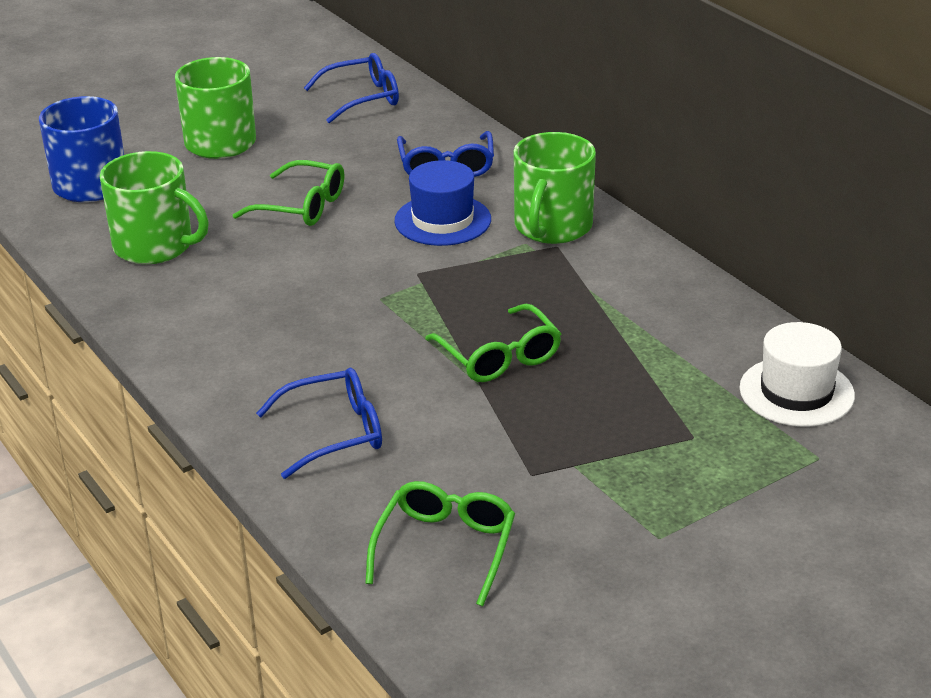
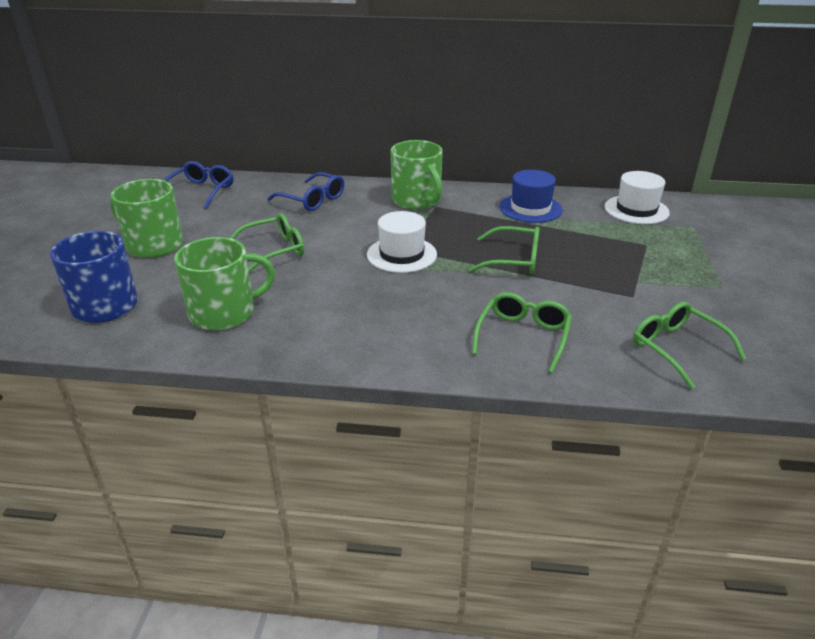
camera: 50 degrees left, 0 degrees up
(334, 433) = (523, 336): blue glasses -> green glasses
(403, 281) = (401, 254): none -> white hat
(442, 220) = (362, 221): blue hat -> blue hat (530, 208)

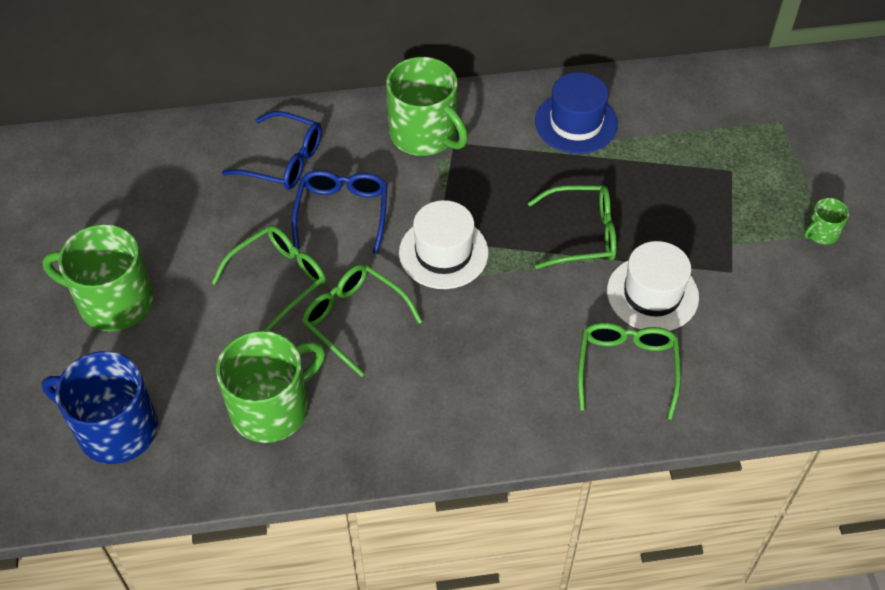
camera: 15 degrees left, 20 degrees up
(201, 191) = (118, 172): blue glasses -> blue glasses (342, 213)
(636, 210) = (707, 99): white hat -> white hat (652, 294)
(677, 349) = (791, 350): green glasses -> green glasses (354, 319)
(717, 286) = (821, 233): none -> green mug

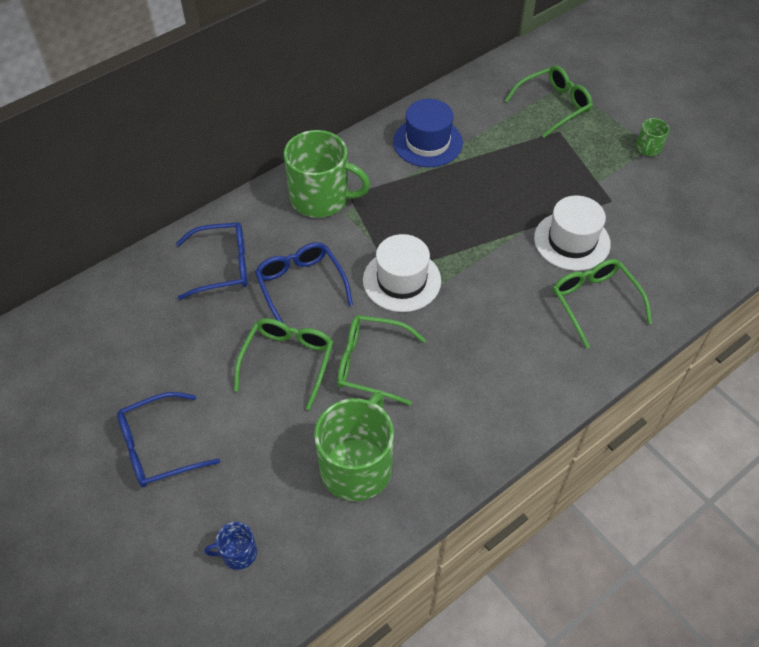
camera: 30 degrees left, 0 degrees up
(114, 302) = (159, 447): green mug -> blue glasses
(115, 429) = (238, 553): blue mug -> blue mug, size x0.46
(582, 234) = (492, 221): green glasses -> green glasses (553, 106)

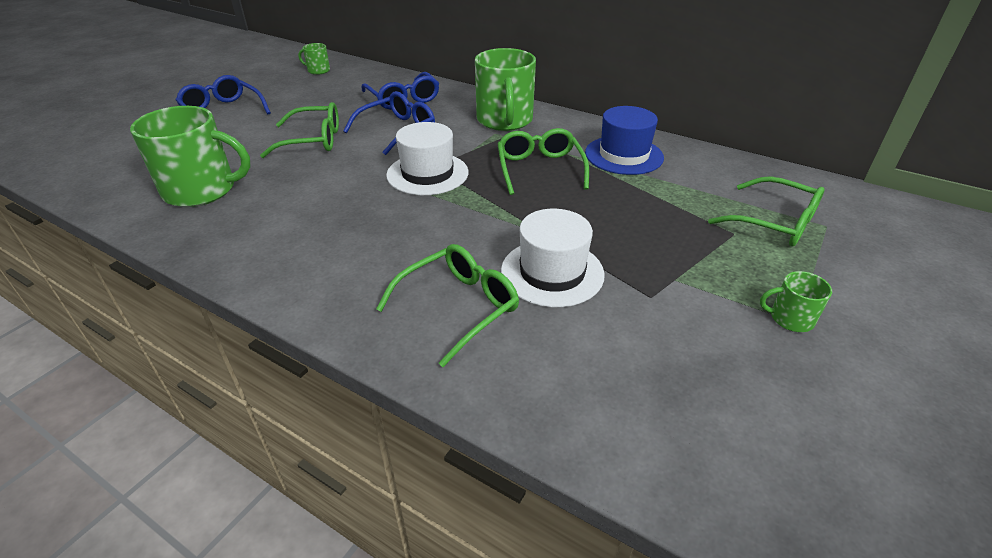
camera: 70 degrees right, 15 degrees down
(78, 336) = (318, 70): none -> green mug
(238, 553) = (121, 157): blue mug -> none
(371, 364) = (319, 176): green glasses -> green glasses (539, 169)

